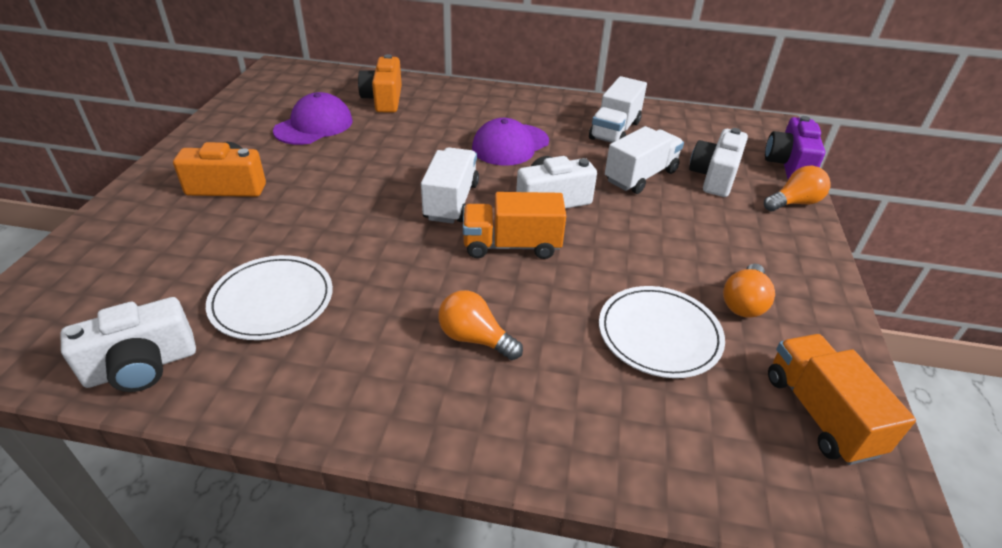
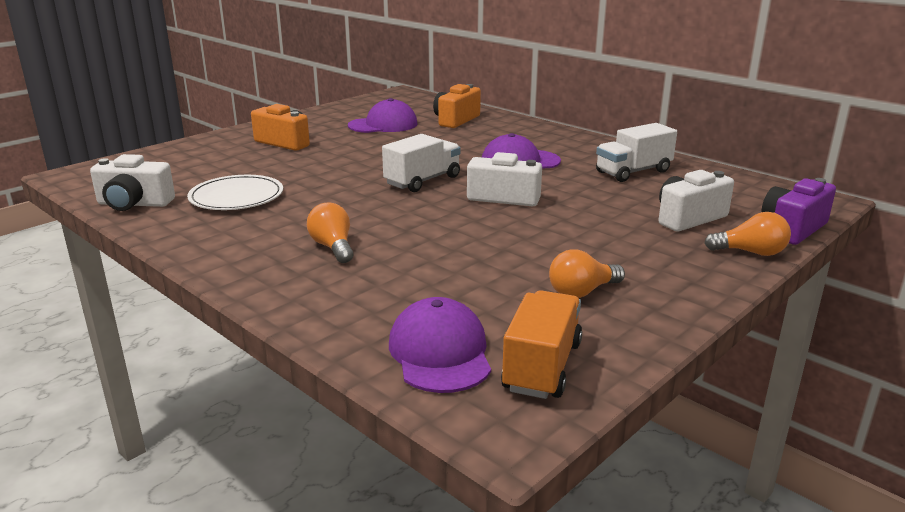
camera: 35 degrees right, 15 degrees down
(511, 245) = (432, 212): orange truck -> none
(640, 176) = (611, 202): white truck -> none
(659, 334) = (474, 285): white plate -> none
(734, 442) = (440, 352): none -> purple cap

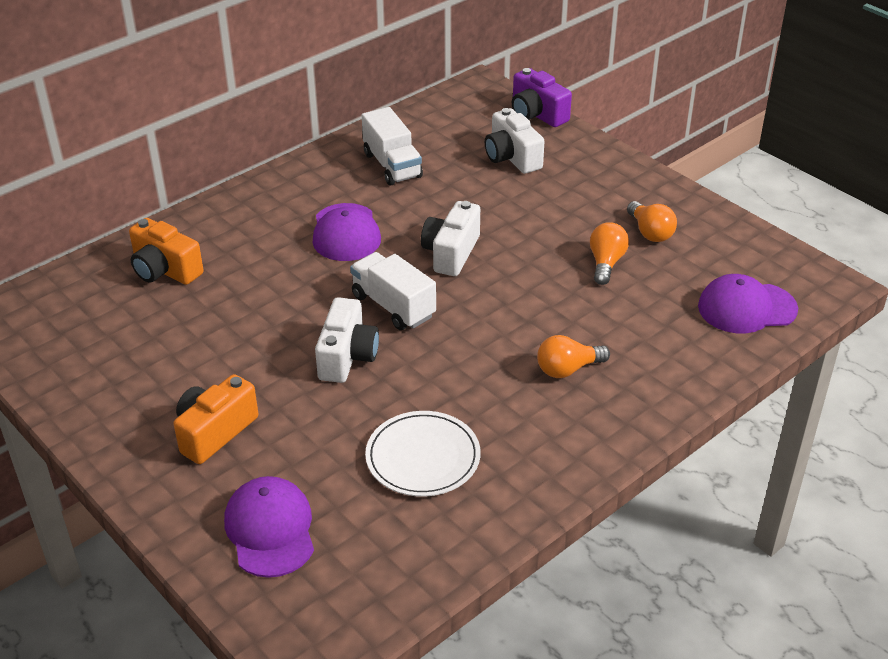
camera: 85 degrees left, 15 degrees up
(134, 204) = (434, 553): white camera -> white camera (347, 356)
(383, 125) = (161, 337): purple cap -> purple cap (270, 529)
(542, 366) = (757, 263): orange truck -> none
(750, 252) = (580, 143): orange light bulb -> orange light bulb (606, 263)

